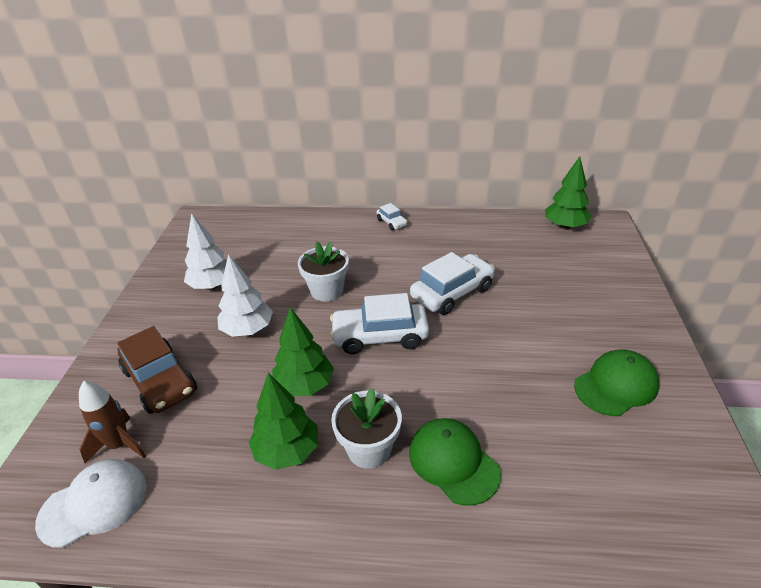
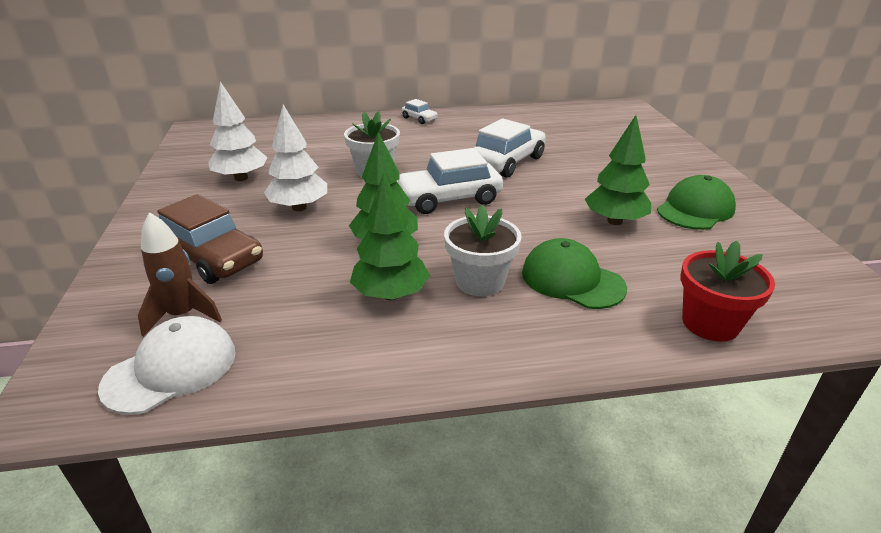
camera: 15 degrees left, 5 degrees down
(563, 545) = (710, 323): none -> red flower pot
(565, 226) = (590, 110): green tree -> green tree (614, 221)

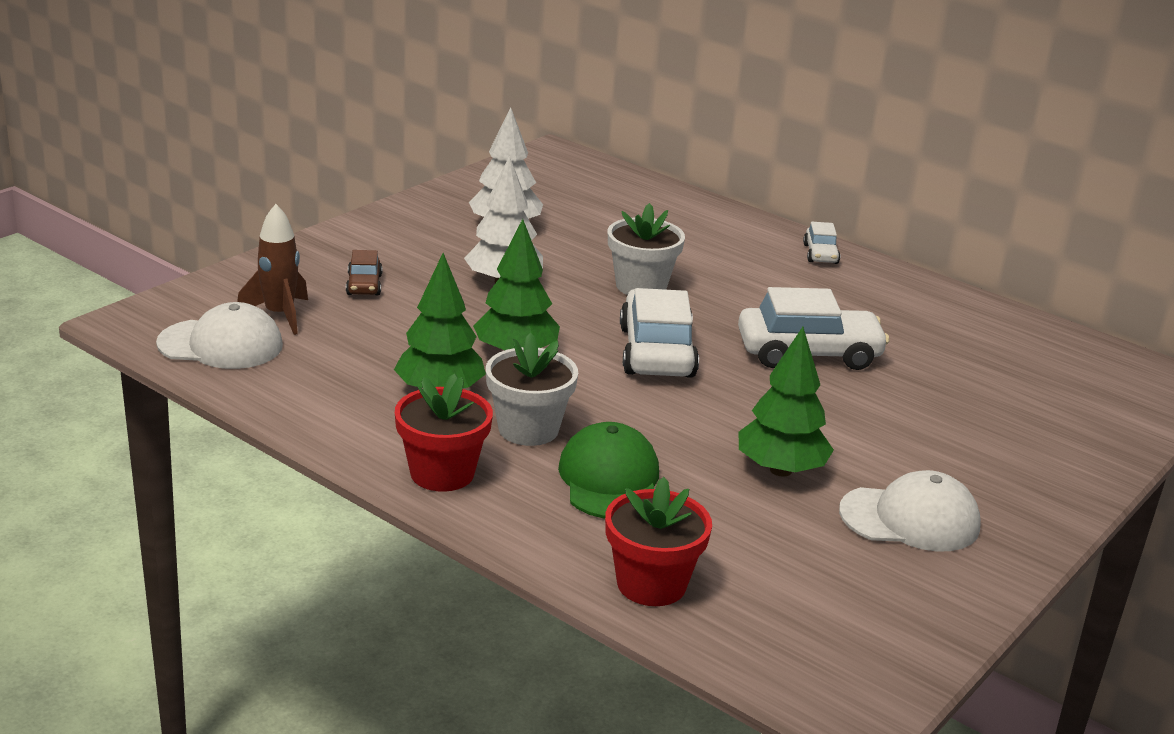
camera: 45 degrees right, 5 degrees down
(211, 257) = (364, 285): brown car -> brown car, size x0.50
(449, 199) = (656, 352): white car -> white car turned 60 degrees clockwise
(496, 346) = (442, 473): none -> red flower pot
(695, 209) = (910, 519): green cap -> white cap

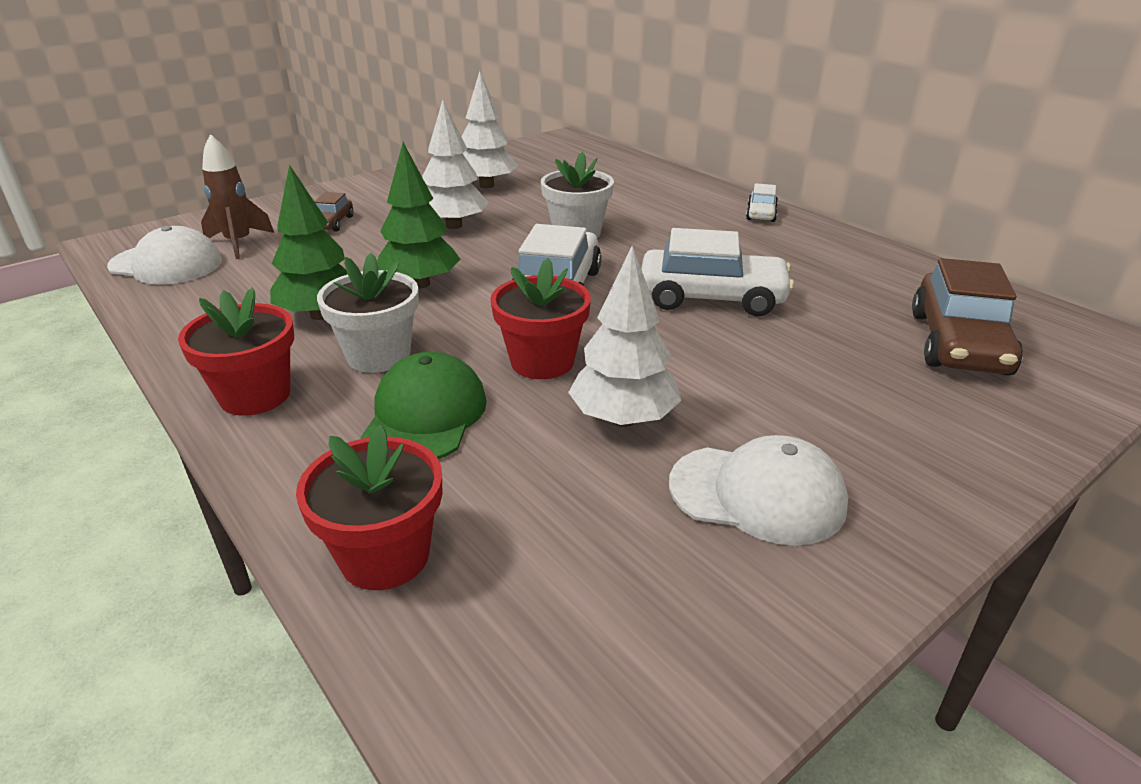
camera: 15 degrees right, 5 degrees up
(684, 425) = (542, 362): none -> red flower pot
(780, 470) = (623, 419): green tree -> white tree
(1037, 385) = (958, 343): none -> brown car

